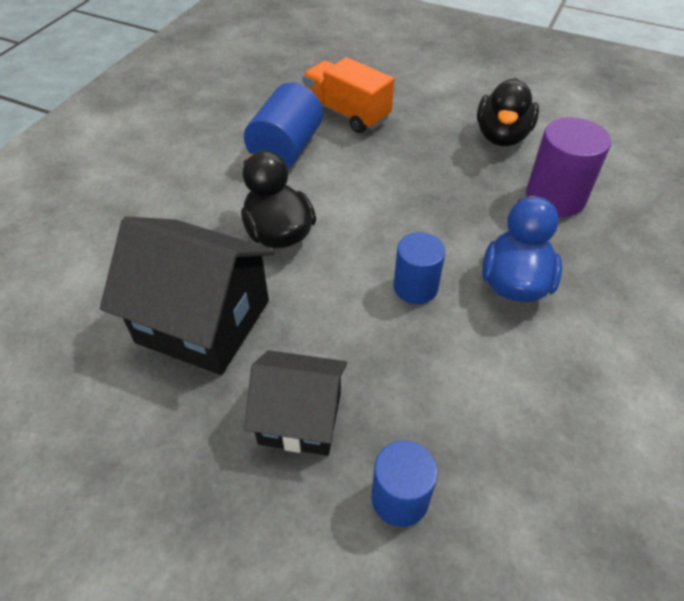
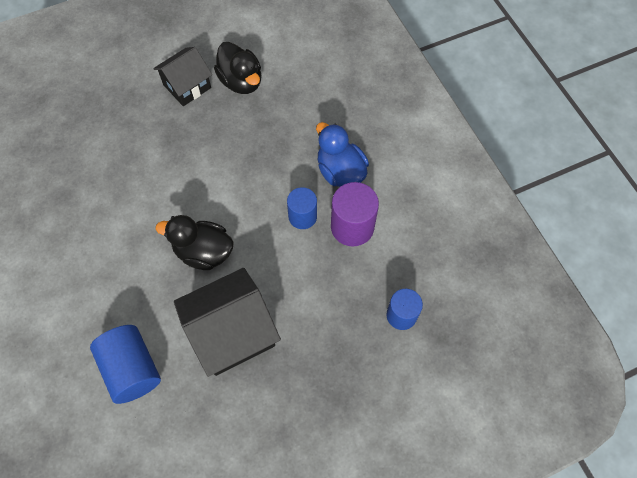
camera: 50 degrees left, 15 degrees up
(286, 149) = (137, 197): blue cylinder -> blue cylinder (132, 369)
(300, 418) = (330, 326): black house -> black house (187, 86)
(346, 113) = (138, 140): orange truck -> none
(555, 197) = (307, 102): purple cylinder -> purple cylinder (352, 227)

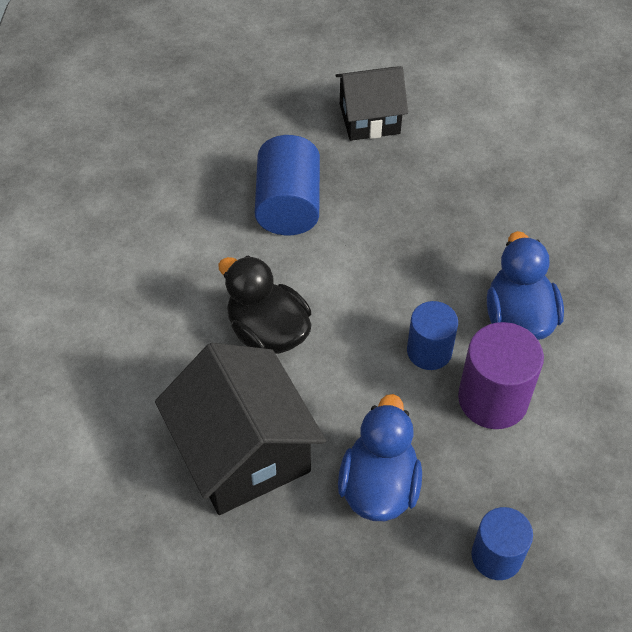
camera: 30 degrees right, 10 degrees down
(132, 369) = (89, 430): blue cylinder -> blue cylinder (288, 205)
(232, 332) = (243, 452): black house -> black house turned 60 degrees clockwise
(241, 81) = (445, 143): black duck -> none
(319, 310) = (379, 486): none -> blue duck

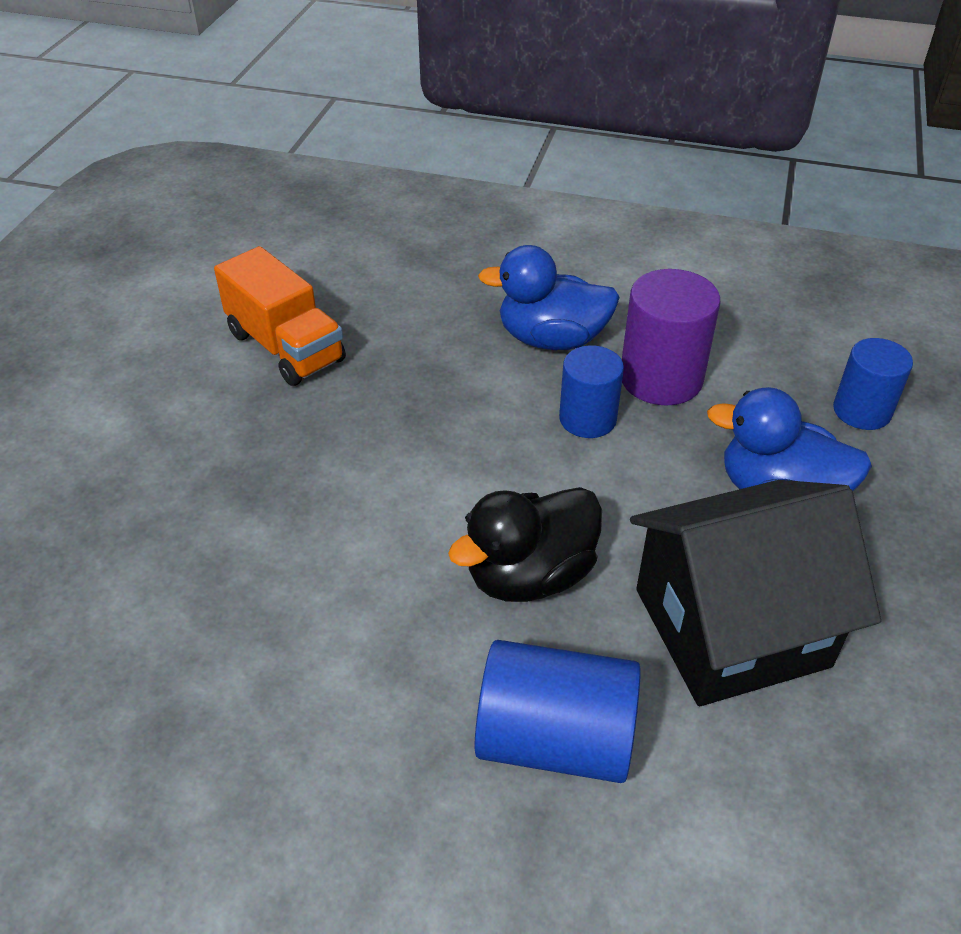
camera: 80 degrees left, 10 degrees down
(288, 205) = (304, 523): blue cylinder -> blue cylinder (555, 739)
(369, 119) = (179, 414): black house -> none
(454, 156) = (286, 347): none -> orange truck

